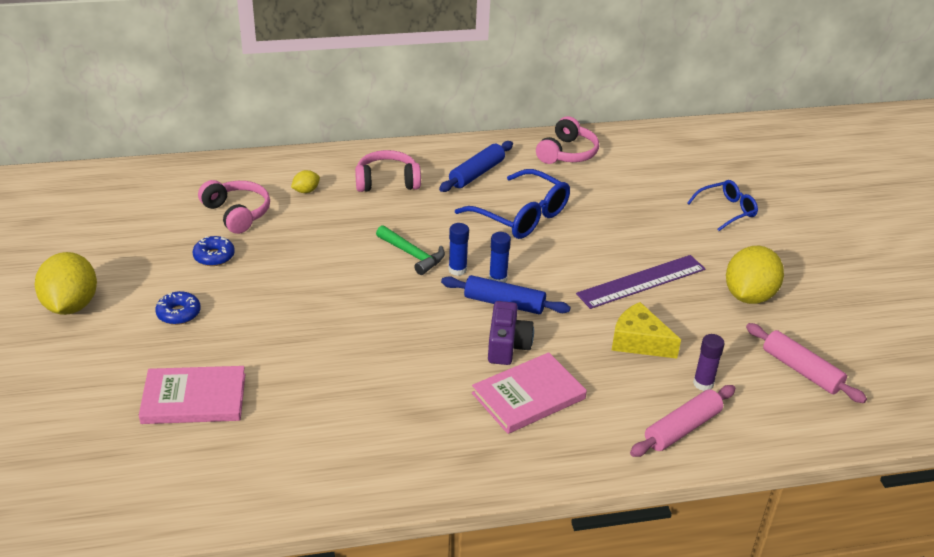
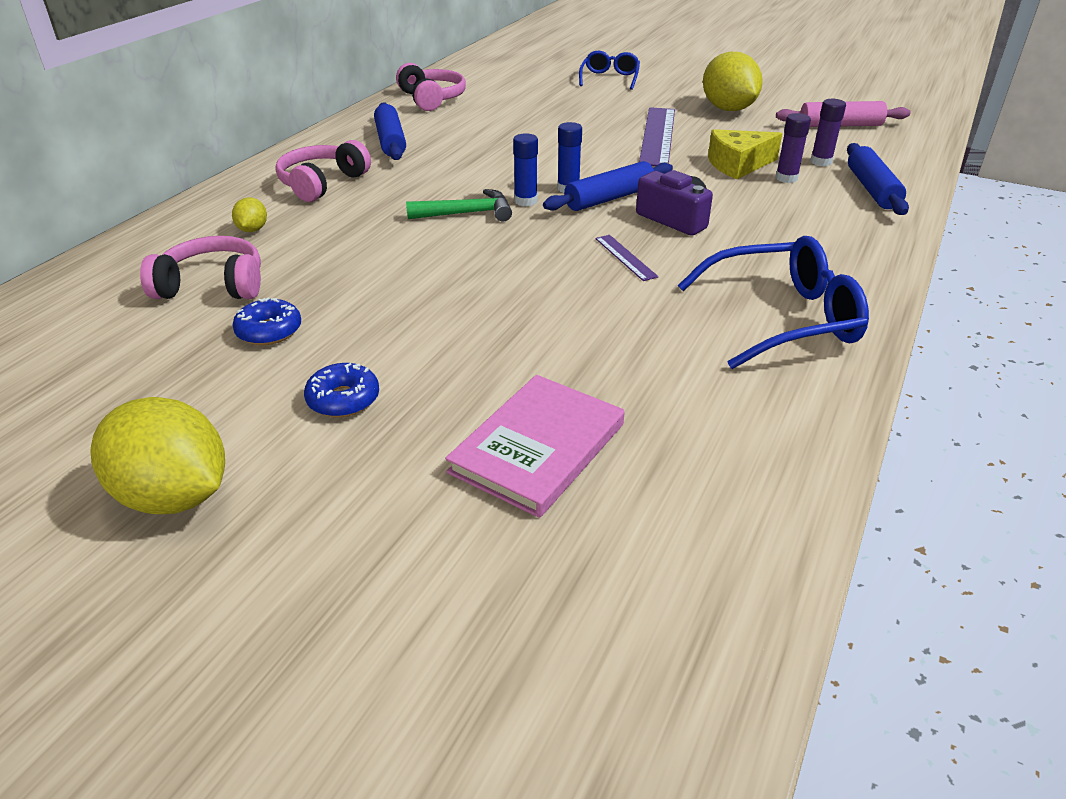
camera: 50 degrees left, 0 degrees up
(427, 345) = (625, 257): none -> purple ruler
(522, 216) = (490, 146): blue glasses -> blue glasses (783, 318)
(528, 396) = (762, 236): pink book -> none
(645, 375) = (786, 178): none -> purple glue stick
(682, 428) = (871, 189): pink rolling pin -> blue rolling pin

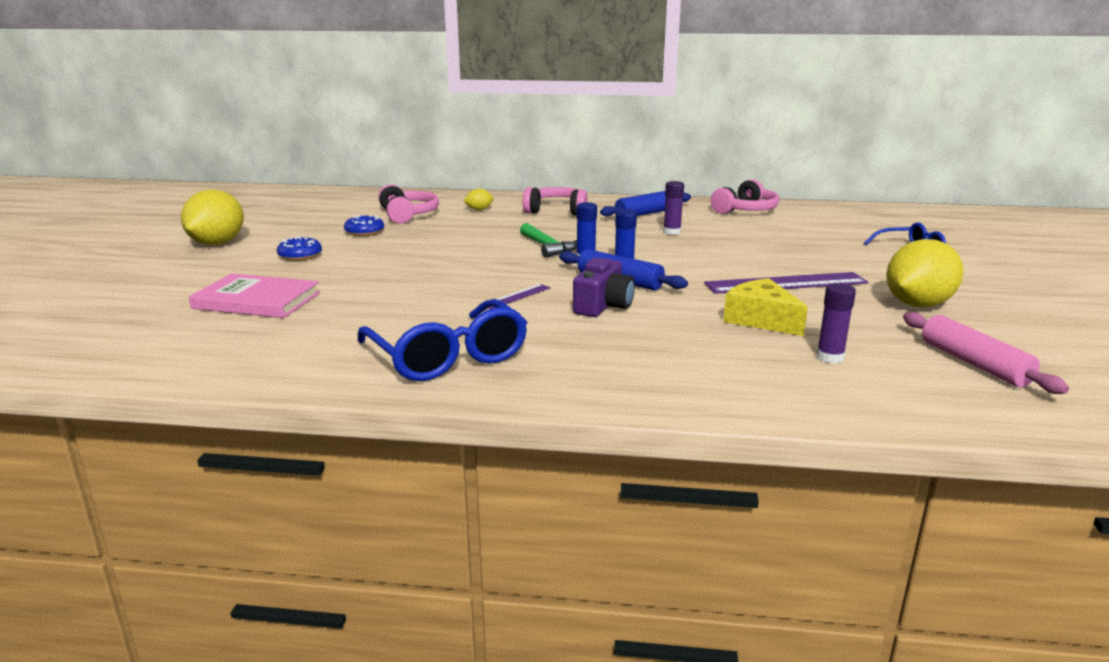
camera: 70 degrees right, 15 degrees down
(786, 178) = (756, 343): purple glue stick -> purple glue stick (672, 232)
(871, 189) = (784, 387): blue rolling pin -> none

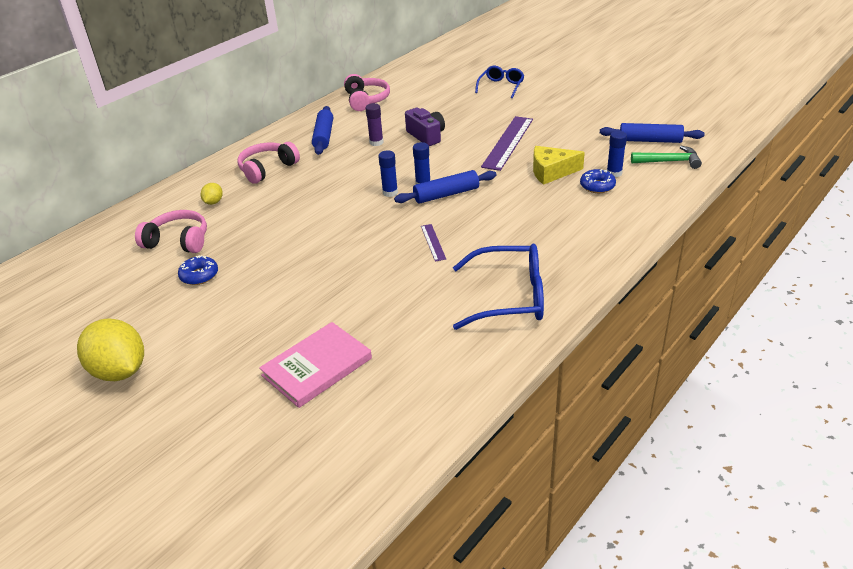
camera: 55 degrees left, 15 degrees up
(300, 256) = (224, 324): blue donut -> blue donut (597, 186)
(547, 247) = (348, 200): green hammer -> green hammer (669, 161)
(603, 305) = (481, 215): purple camera -> purple camera (426, 136)
(830, 357) = (614, 173): purple glue stick -> blue glue stick
(917, 304) = (573, 120): yellow lemon -> none
(974, 364) = (650, 140): pink rolling pin -> blue rolling pin

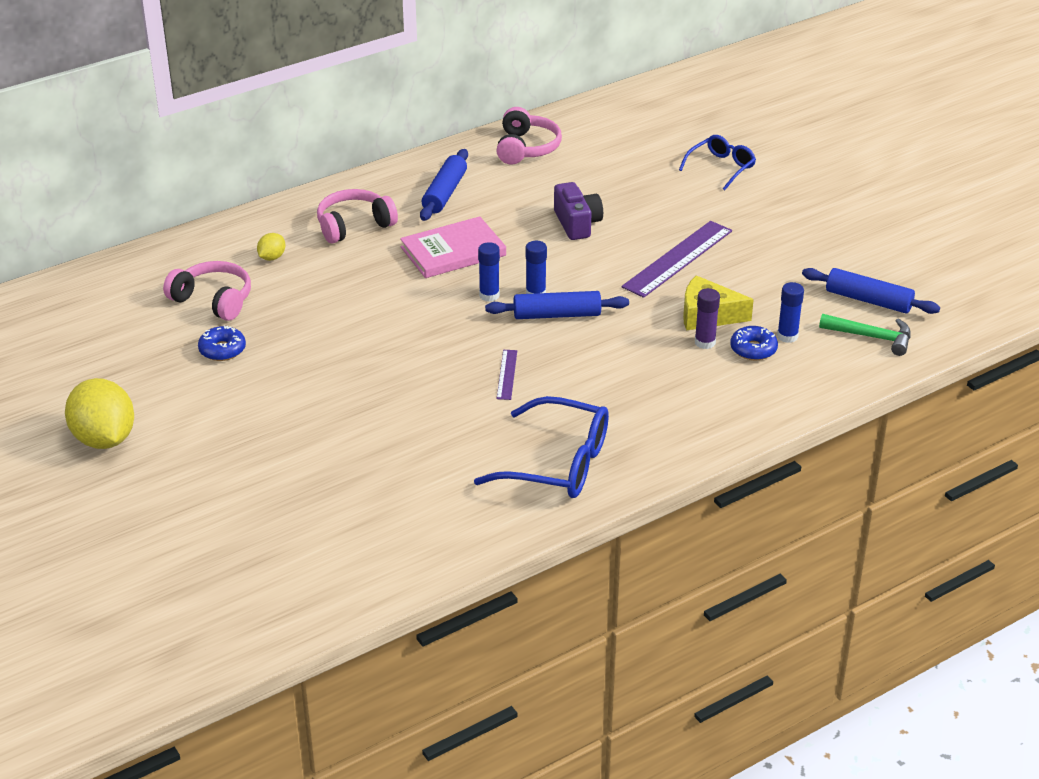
camera: 15 degrees right, 0 degrees up
(317, 367) = (308, 487): pink book -> pink book (453, 251)
(376, 142) = (507, 218): purple glue stick -> purple glue stick (705, 342)

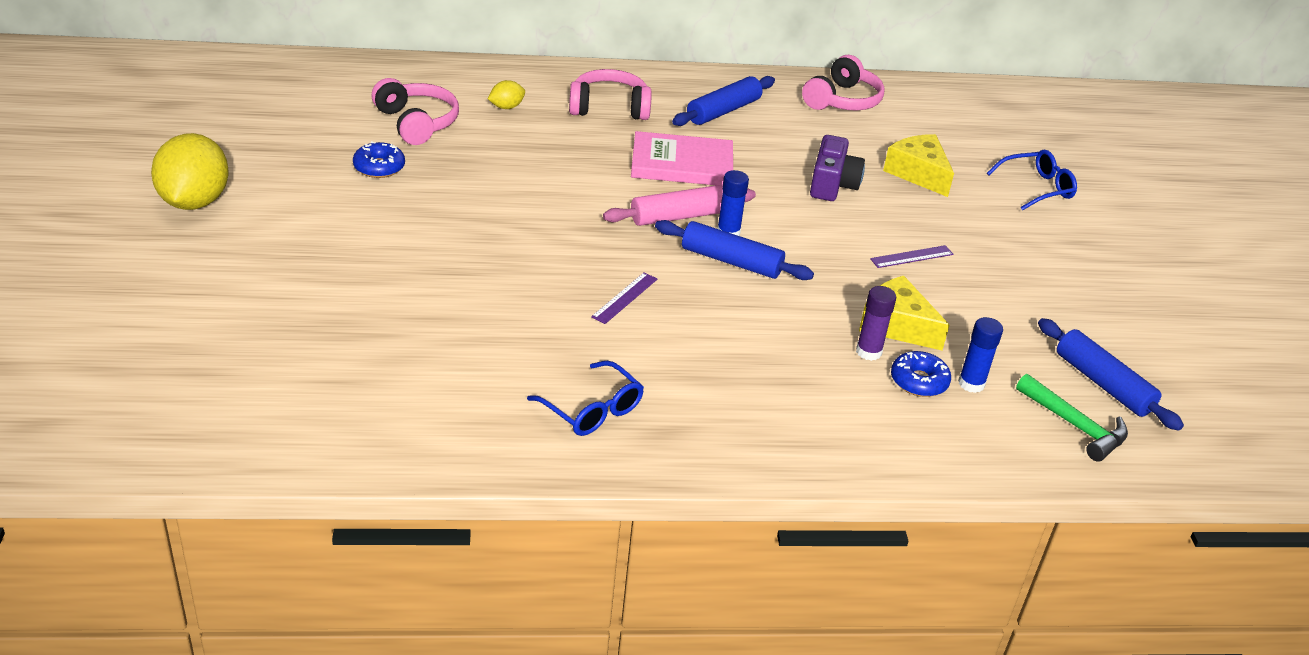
camera: 25 degrees right, 0 degrees up
(489, 295) = (679, 217): blue glue stick -> pink rolling pin
(558, 464) = (592, 410): blue glasses -> blue glasses, size x0.61
(630, 189) = (918, 173): none -> yellow cheese
(677, 258) = (911, 256): purple ruler -> purple ruler, size x0.48

